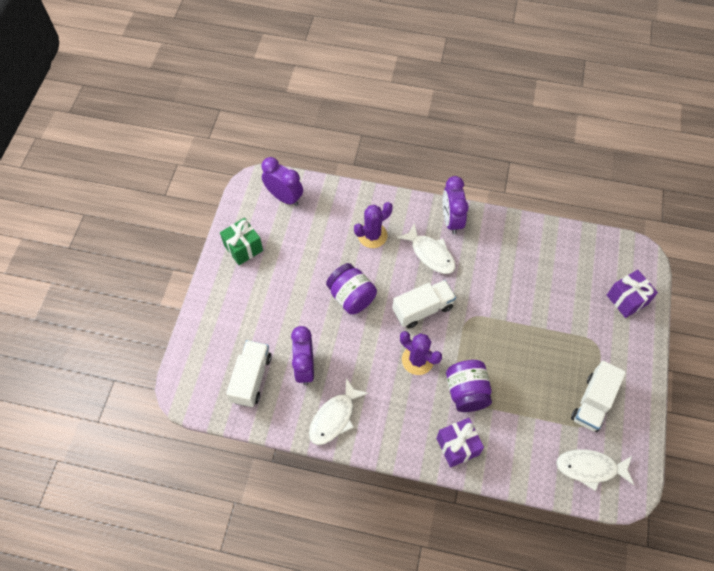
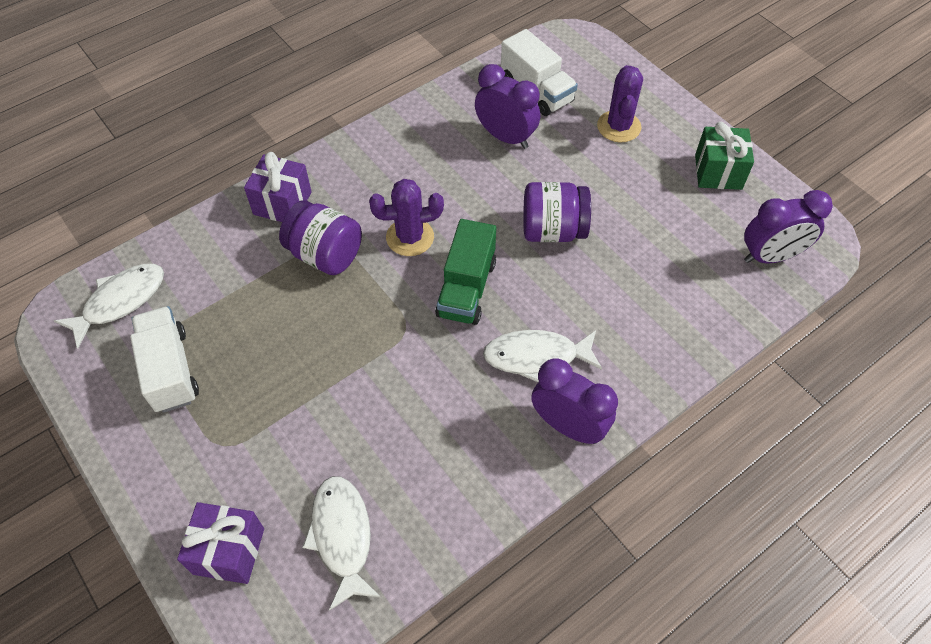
camera: 130 degrees right, 5 degrees down
(334, 417) = (425, 127): white fish -> white fish (342, 536)
(372, 235) = (625, 311): purple cactus -> purple cactus (619, 126)
(422, 309) = (466, 288): white truck -> green truck

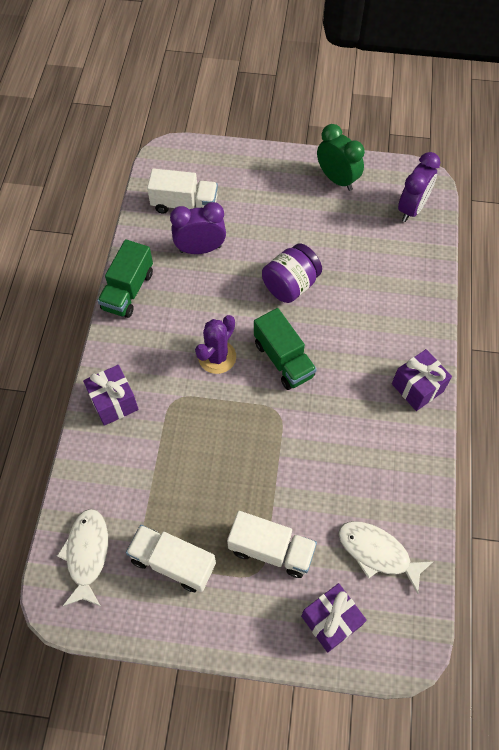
camera: 45 degrees left, 5 degrees up
(256, 438) = (271, 550): none -> white truck
(325, 255) = (180, 411): purple jar -> none
(401, 124) = (128, 290): none -> green truck
(536, 357) = (362, 365): white fish -> none
(568, 426) = (417, 387): purple clock -> purple gift
(619, 126) = (256, 192): purple cactus -> none
(718, 172) = (337, 179): green gift -> green clock

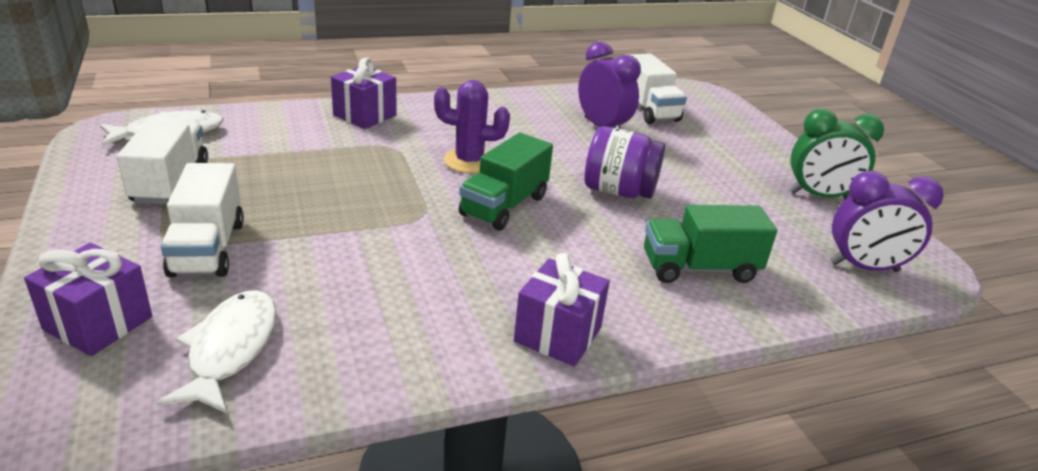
camera: 60 degrees right, 30 degrees down
(128, 290) = (507, 99): green truck -> green truck (699, 268)
(337, 179) = (819, 196): green clock -> green clock turned 75 degrees clockwise

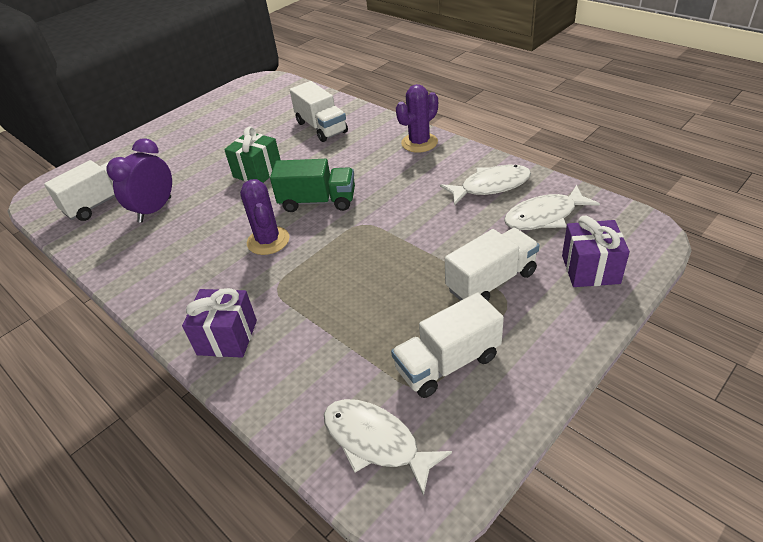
camera: 110 degrees left, 10 degrees up
(359, 341) = (491, 186): none -> white fish
(557, 335) = (419, 143): purple gift -> purple cactus
(618, 191) = (257, 172): purple jar -> green gift
(699, 268) = (321, 127): green truck -> white truck
(819, 196) = (204, 116): green clock -> none
(864, 268) = (275, 93): purple clock -> none

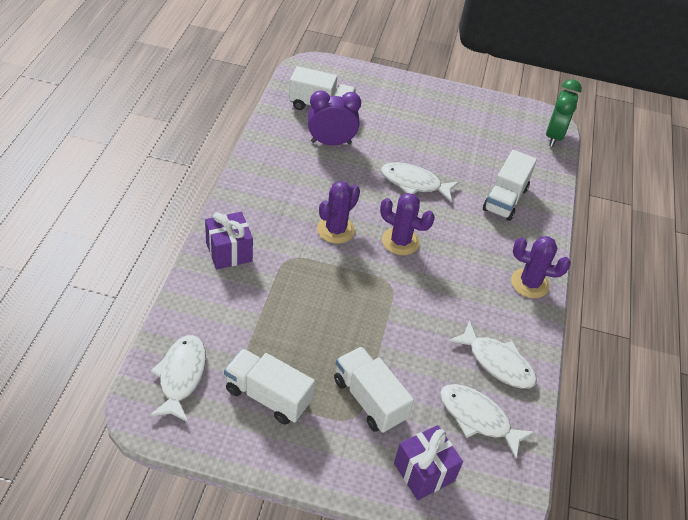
camera: 50 degrees right, 5 degrees up
(257, 172) = (414, 183): green gift -> white fish
(279, 83) = (554, 136): none -> green clock
(318, 201) = (400, 241): green truck -> purple cactus
(491, 281) = (369, 400): white truck -> white truck turned 150 degrees counterclockwise

